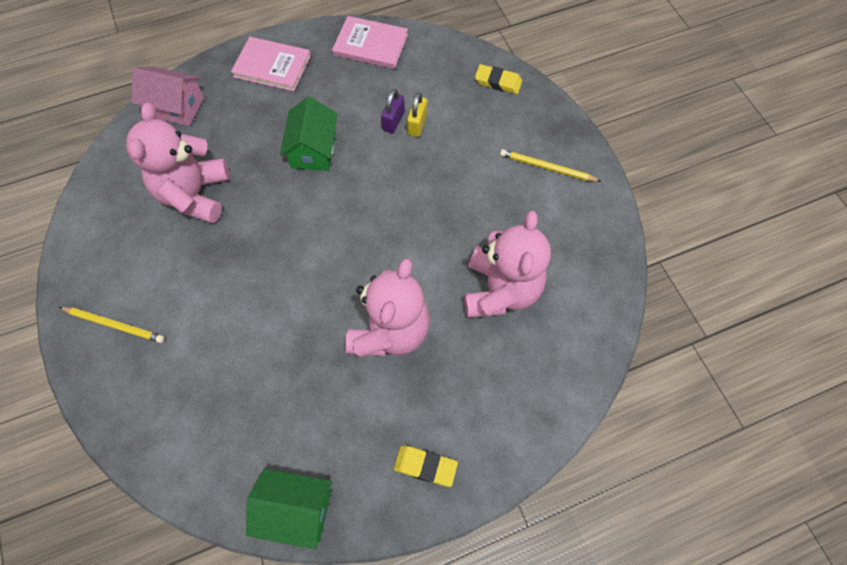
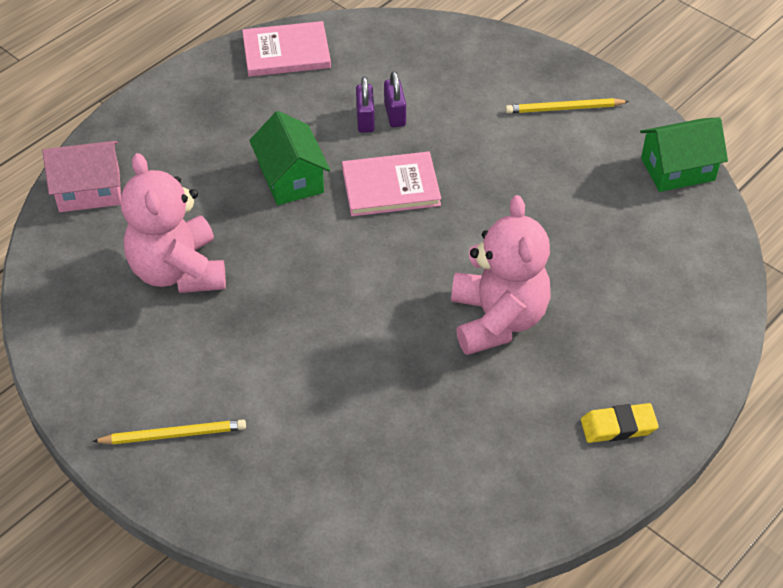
camera: 25 degrees left, 15 degrees down
(272, 66) = (181, 110): pink book -> pink book (391, 187)
(296, 510) = (509, 521): green house -> green house (677, 169)
(417, 125) = (394, 114): yellow padlock -> purple padlock
(498, 82) = (457, 44): yellow eraser -> none
(500, 290) = (590, 239): pink teddy bear -> none

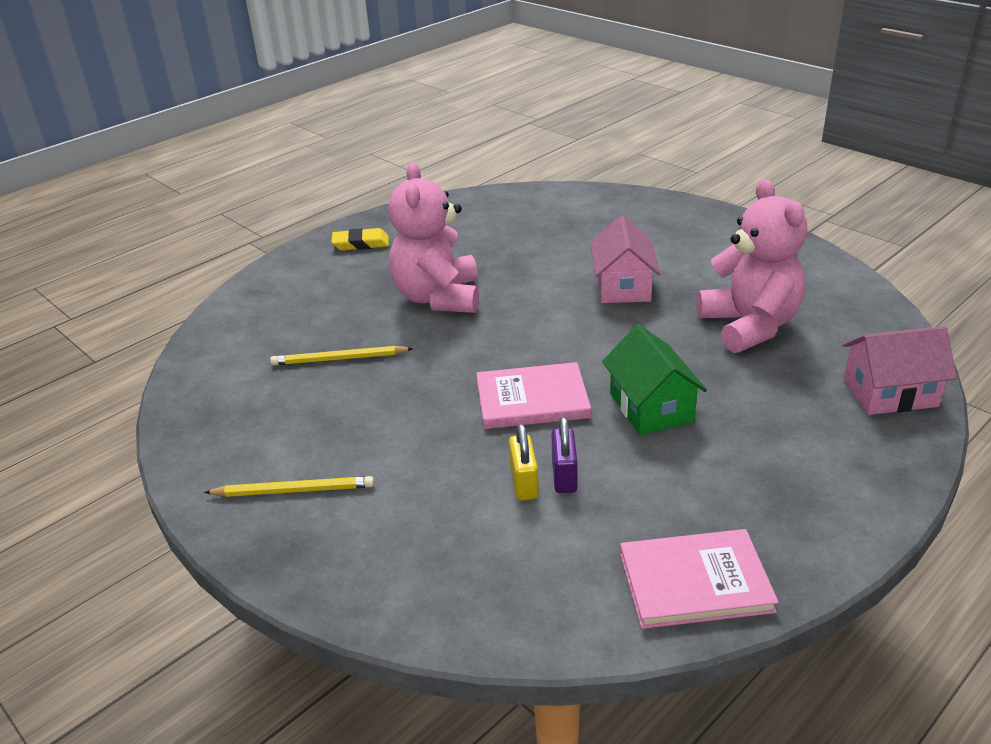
camera: 175 degrees left, 15 degrees down
(173, 434) = (709, 233): yellow pencil -> yellow pencil (339, 359)
(294, 334) = (623, 286): none -> pink house
(394, 114) = (524, 483): purple padlock -> yellow padlock
(677, 169) = (194, 419): green house -> none

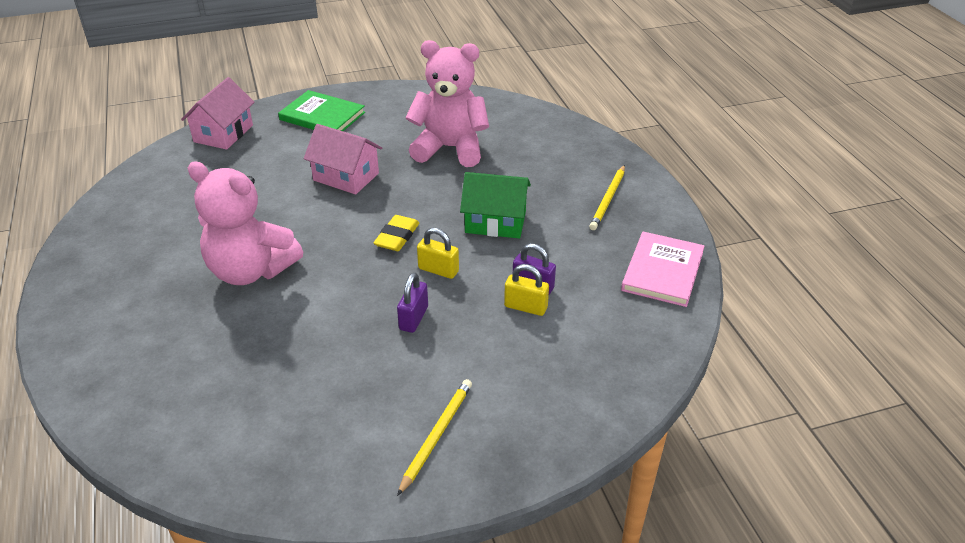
camera: 65 degrees left, 5 degrees up
(339, 359) = (278, 358): yellow pencil -> yellow pencil (608, 199)
(361, 244) = (96, 288): yellow eraser -> yellow eraser (397, 237)
(446, 412) = (414, 318): none -> purple padlock
(532, 399) = (438, 270): pink book -> yellow padlock
(705, 233) = (322, 116): none -> green book
(890, 393) = (561, 134): pink house -> pink house (223, 133)

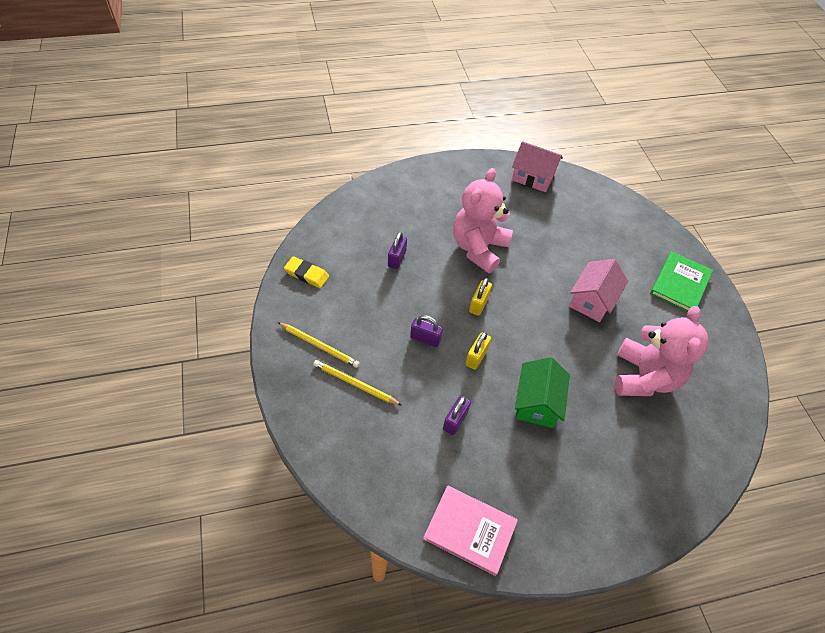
camera: 90 degrees right, 15 degrees up
(223, 133) = (642, 223): pink house -> pink house (533, 177)
(263, 358) = (397, 259): none -> purple padlock
(397, 237) = (516, 332): yellow eraser -> yellow eraser (306, 274)
(525, 307) = (431, 412): yellow padlock -> yellow padlock (479, 304)
(608, 199) = (575, 504): yellow pencil -> yellow pencil (355, 384)

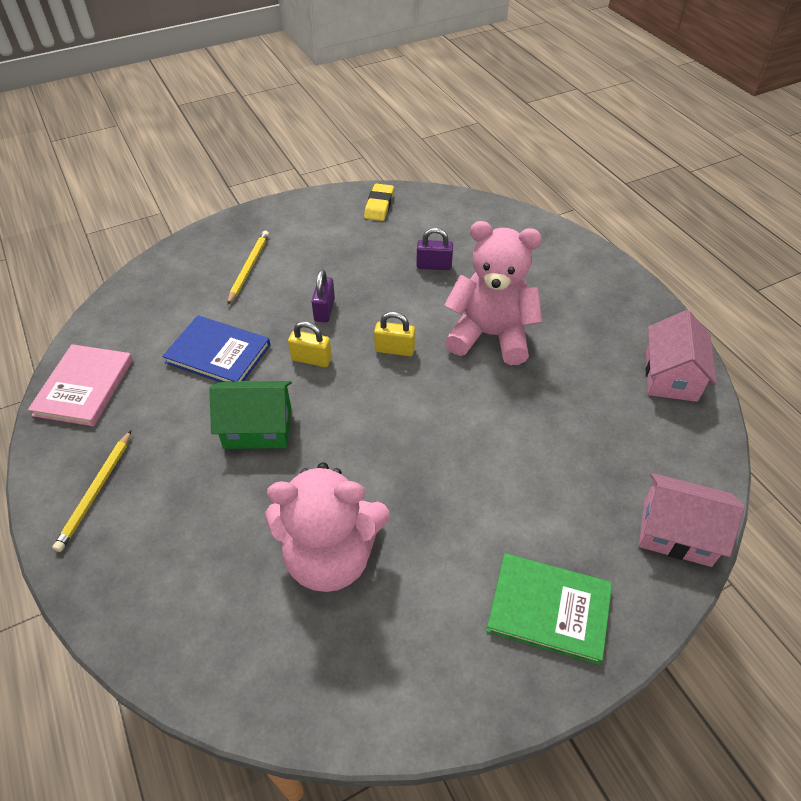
camera: 80 degrees right, 5 degrees down
(319, 346) = (290, 234): yellow pencil -> yellow pencil (96, 492)
(455, 420) = (218, 354): purple padlock -> blue book
(592, 300) = (454, 476): pink house -> pink house (676, 532)

